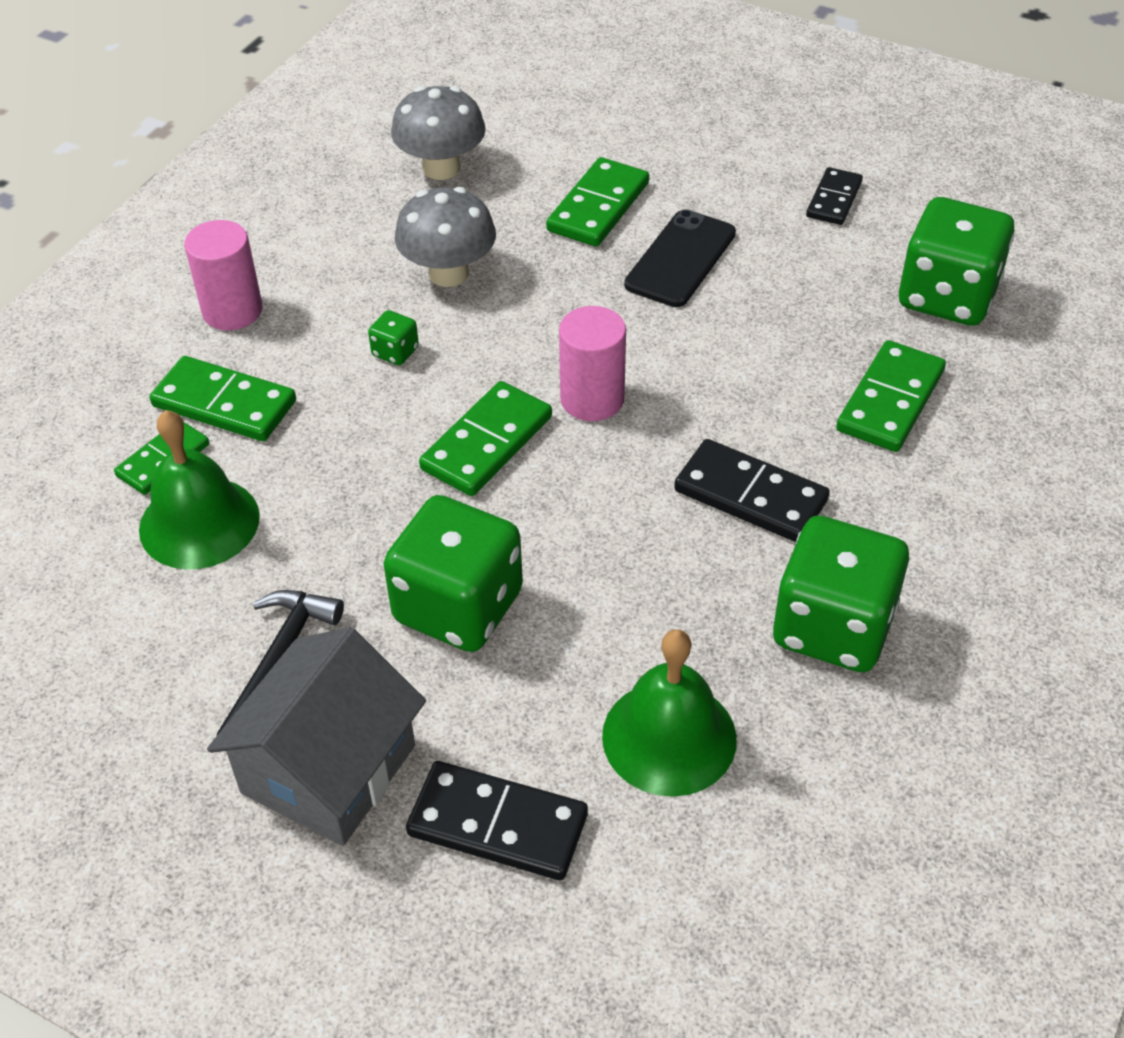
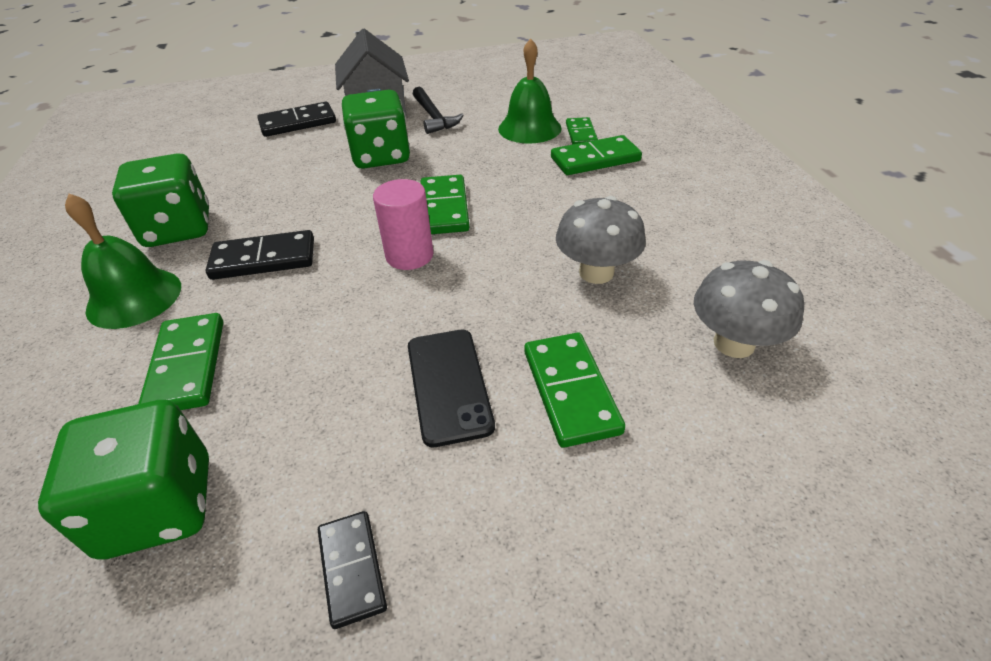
camera: 140 degrees right, 5 degrees down
(232, 311) = (669, 189): pink cylinder -> none
(395, 352) = (554, 218): green dice -> none
(669, 737) = (244, 165): green bell -> green bell (134, 297)

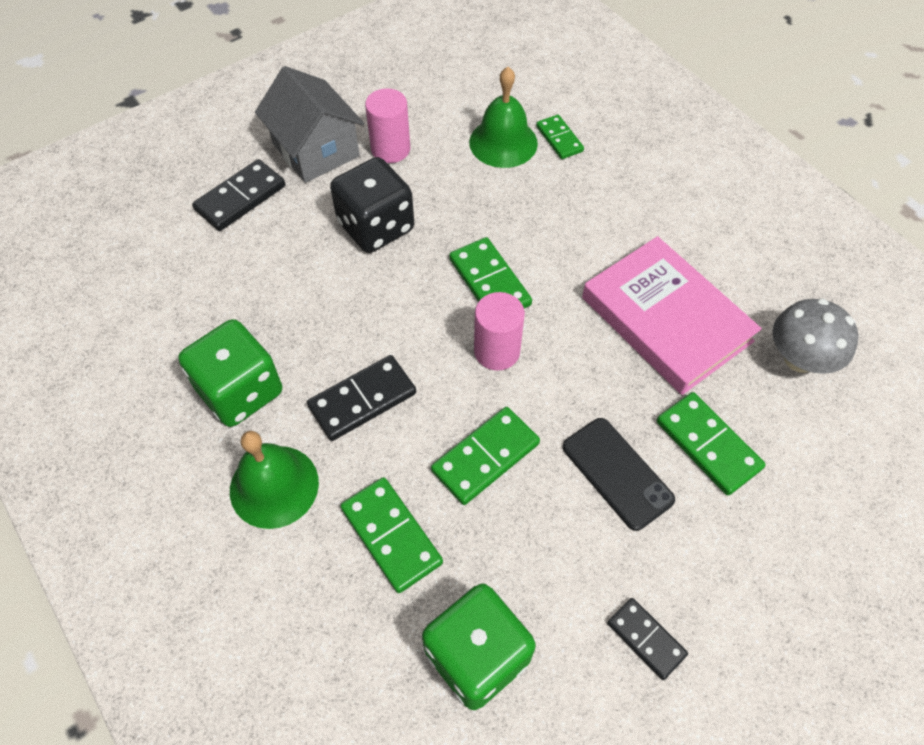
camera: 25 degrees left, 15 degrees up
(381, 156) = (376, 227): green dice -> black dice
(434, 117) = (390, 149): black hammer -> pink cylinder
(595, 159) = (592, 174): green domino -> green domino (485, 457)
(596, 272) = (666, 319): grey mushroom -> pink book

